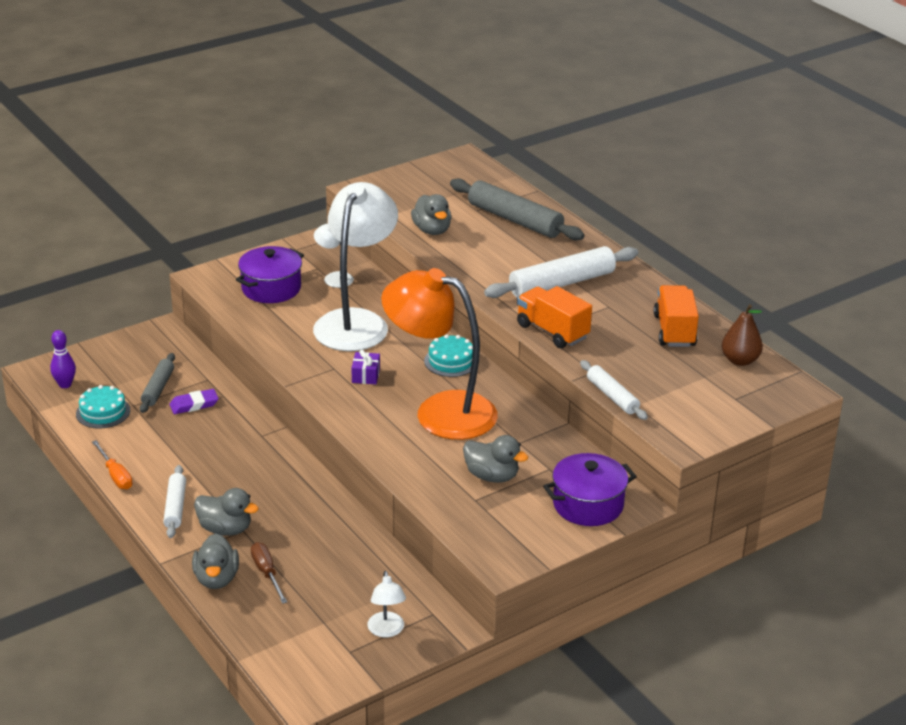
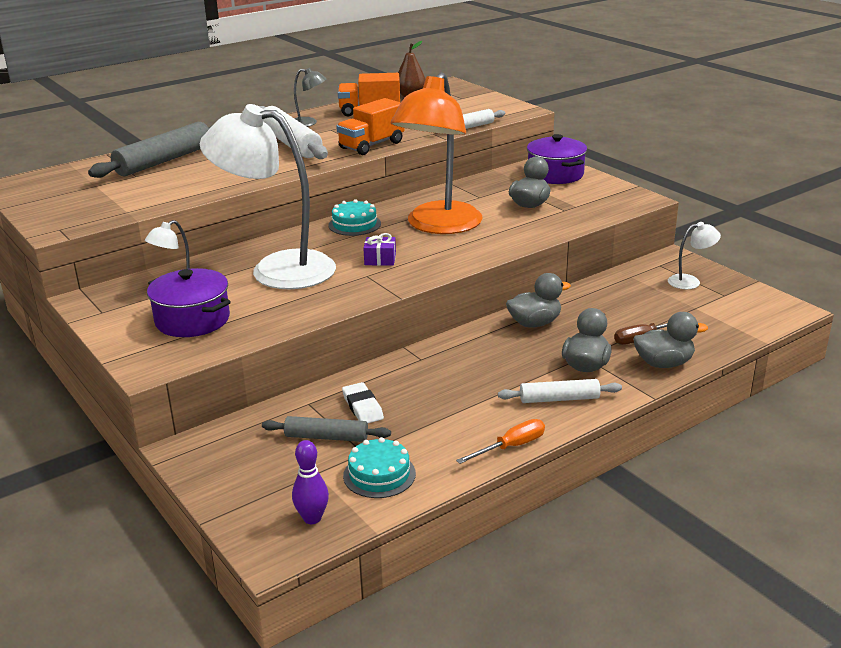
camera: 90 degrees left, 5 degrees down
(194, 404) = (362, 407): purple eraser -> white eraser
(432, 230) = (172, 192): grey duck -> grey duck (534, 323)
(630, 292) = (309, 123): none -> grey lamp

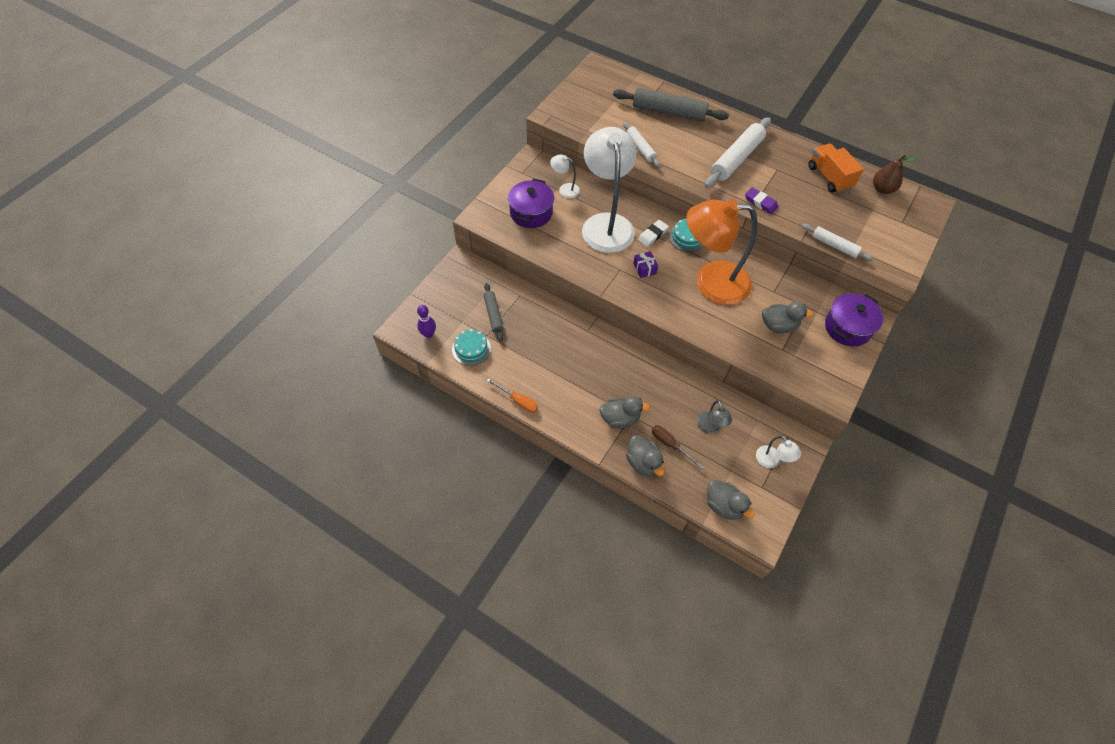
camera: 65 degrees right, 30 degrees up
(309, 123) = (781, 153): grey lamp -> grey lamp (710, 427)
(362, 407) = (527, 320): white eraser -> white eraser (652, 235)
(371, 145) = (760, 202): orange truck -> purple eraser
(534, 323) = (659, 377): grey duck -> grey duck (724, 505)
(559, 399) = (575, 413): white rolling pin -> white rolling pin (640, 148)

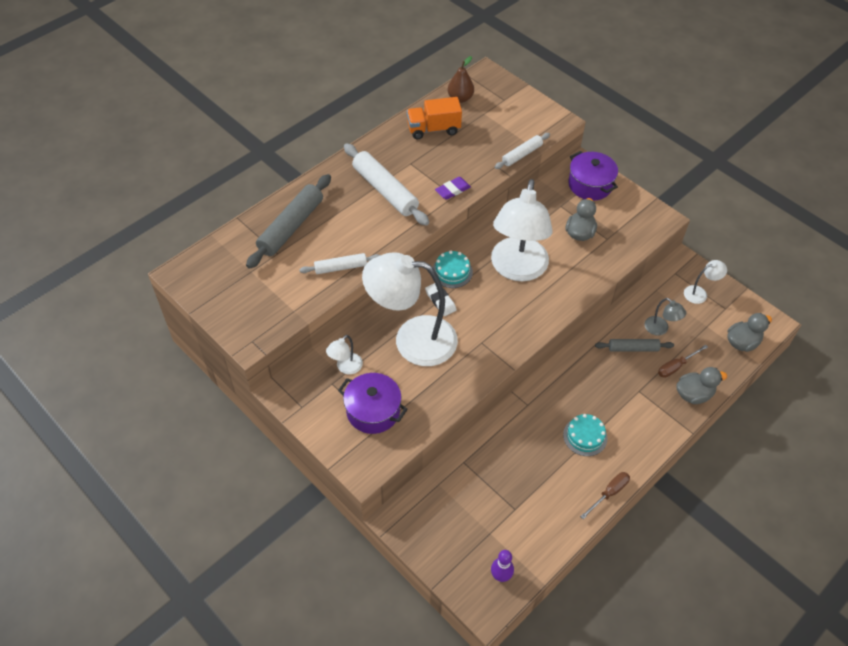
camera: 75 degrees left, 5 degrees down
(471, 349) = (531, 530): turquoise cake -> turquoise cake (585, 436)
(493, 315) = (486, 496): grey rolling pin -> grey rolling pin (633, 348)
(518, 401) = (609, 493): orange screwdriver -> brown screwdriver
(620, 418) = (642, 402): grey duck -> none
(644, 268) = (485, 320): purple gift -> none
(710, 427) = (660, 329): grey lamp -> grey lamp turned 45 degrees clockwise
(711, 283) = (517, 269): orange lamp -> white lamp

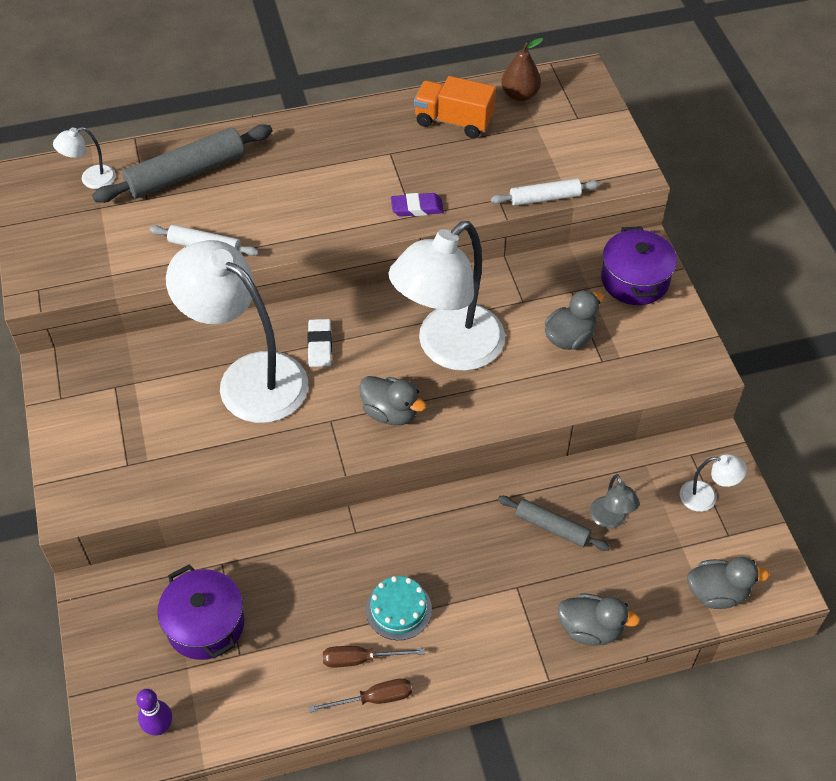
camera: 30 degrees right, 0 degrees up
(346, 367) = (145, 375): white lamp -> white lamp (91, 179)
(373, 411) = (136, 442): purple pot -> purple pot (205, 624)
(385, 190) = (332, 174): white rolling pin -> none
(452, 271) = (362, 315): turquoise cake -> none
(513, 321) = (390, 412): none -> grey duck
(676, 366) = (594, 580): brown screwdriver -> brown screwdriver (360, 659)

